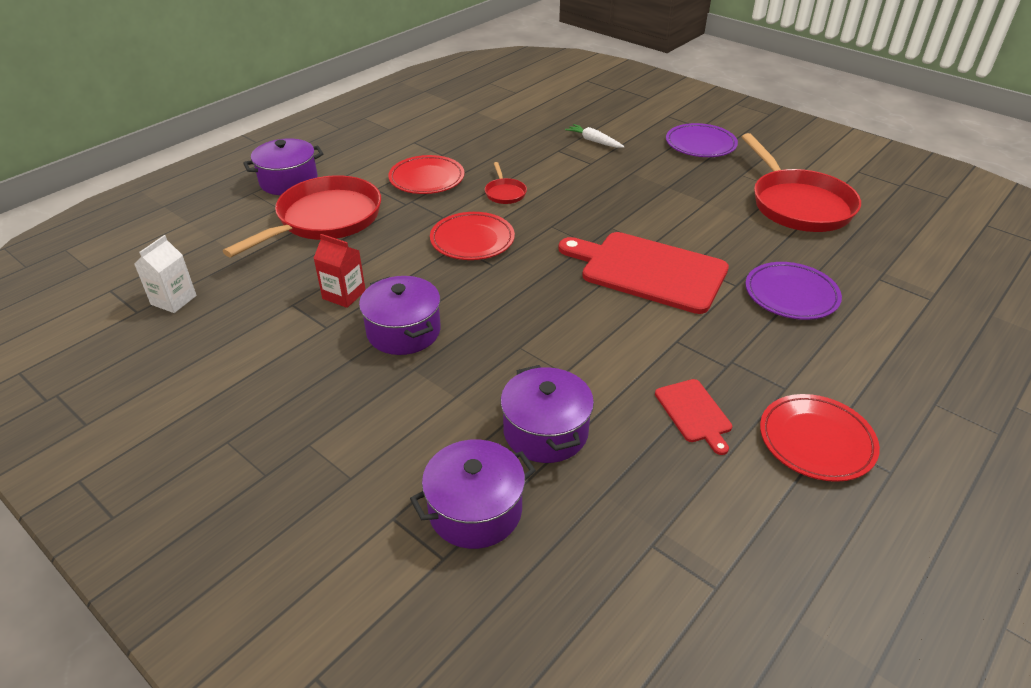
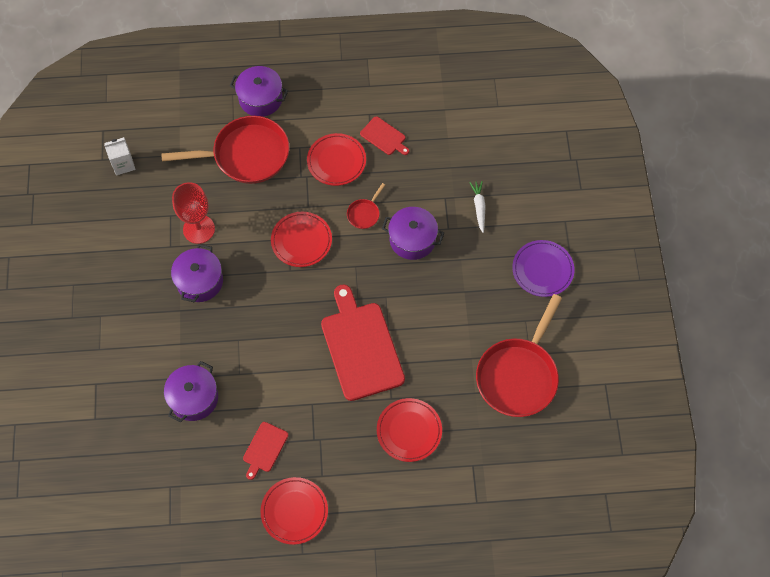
camera: 45 degrees right, 25 degrees up
(344, 295) = (199, 229): red carton -> red goblet
(449, 146) = (384, 137): none -> red cutting board
(475, 510) = (127, 409): purple pot -> purple pot (412, 239)
(791, 295) = (409, 431): purple plate -> red plate

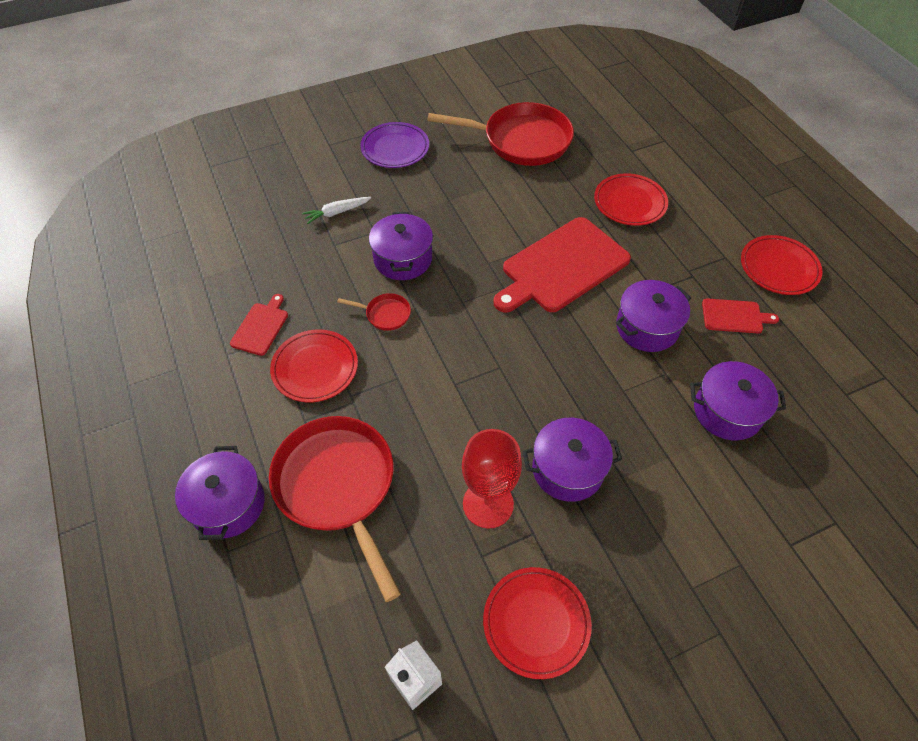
camera: 110 degrees left, 10 degrees down
(281, 381) = (647, 327): none -> purple pot
(301, 241) = (452, 368): red plate -> red plate (536, 623)

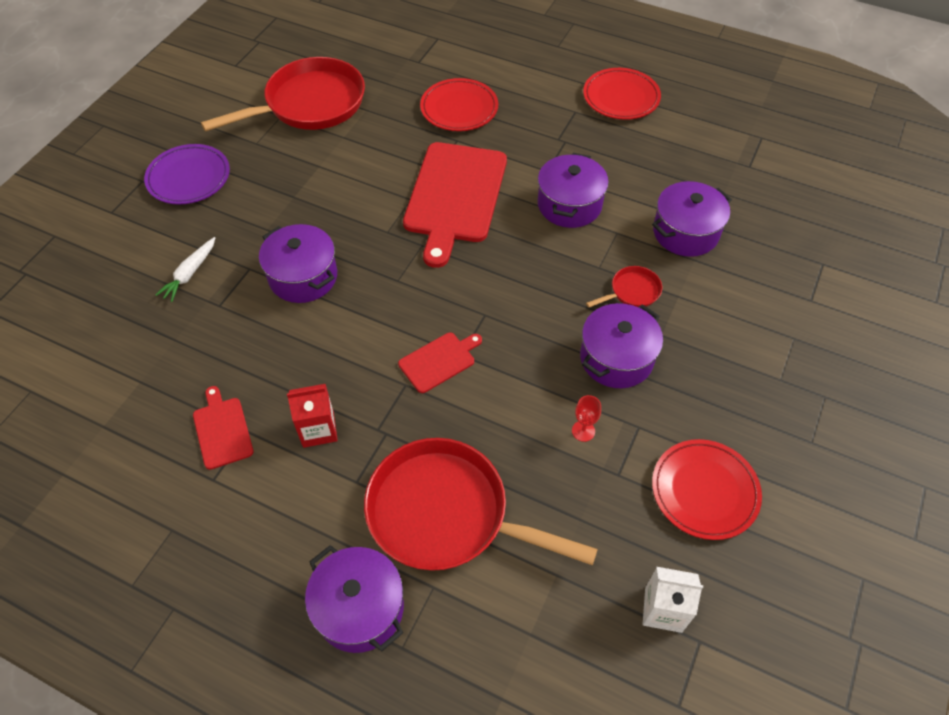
camera: 40 degrees left, 0 degrees up
(315, 368) = (318, 429): red plate -> red carton
(385, 314) = (336, 337): red pan -> red pan (632, 291)
(488, 504) = (583, 431): red goblet -> red goblet, size x0.43
(734, 316) = (624, 155): red cutting board -> red cutting board (439, 361)

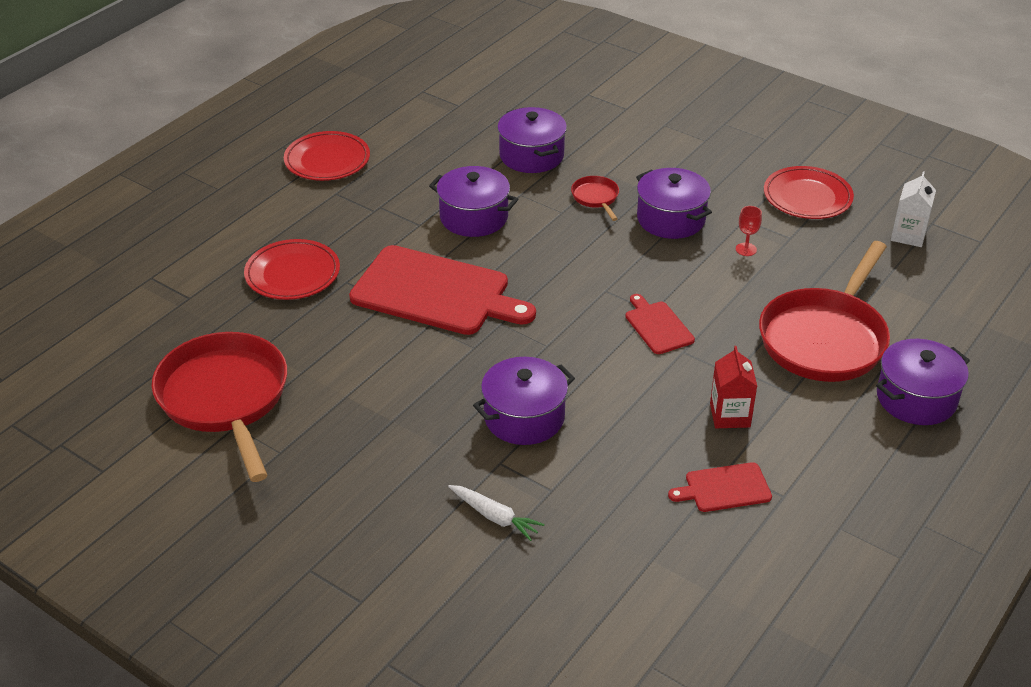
camera: 80 degrees left, 15 degrees down
(189, 178) = (322, 519): purple plate -> none

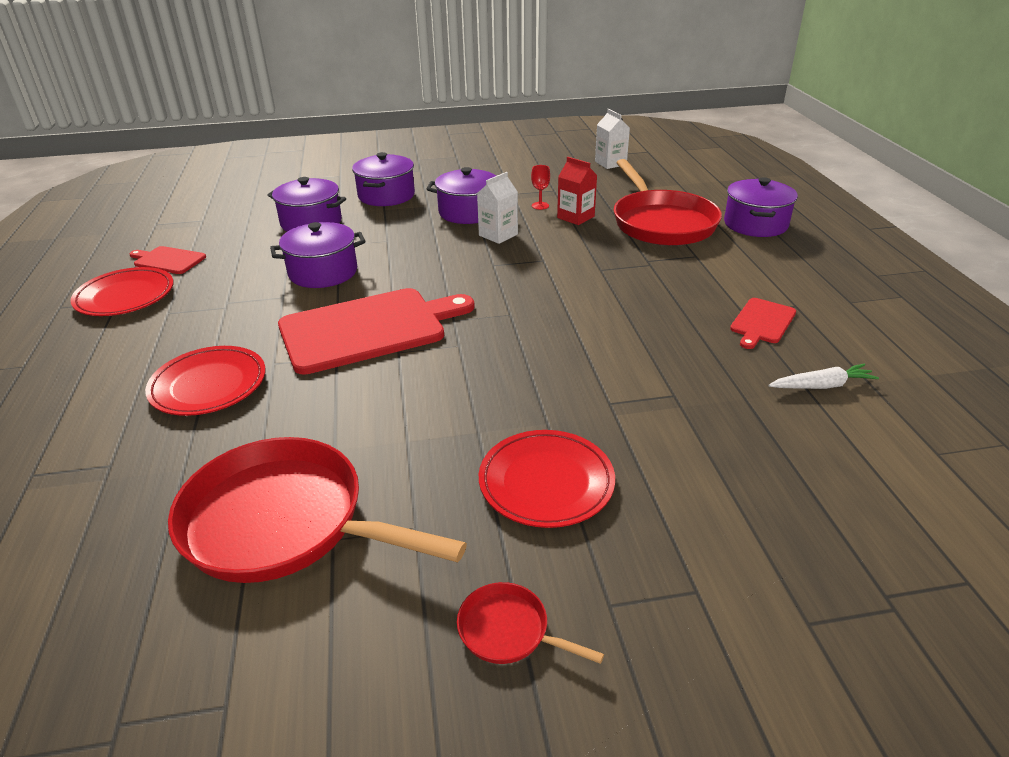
camera: 45 degrees left, 5 degrees down
(495, 517) = (672, 440): white carrot -> white carrot (822, 386)
(524, 417) = (573, 364): purple pot -> purple pot (386, 195)
(596, 198) = (398, 223): red pan -> red pan (509, 631)
(657, 261) = (498, 235): none -> white carton
(657, 326) = (561, 265): red cutting board -> red cutting board (168, 260)
(730, 415) = (689, 285): red carton -> red carton (575, 217)
(807, 197) = (528, 170): red plate -> red plate (546, 482)

